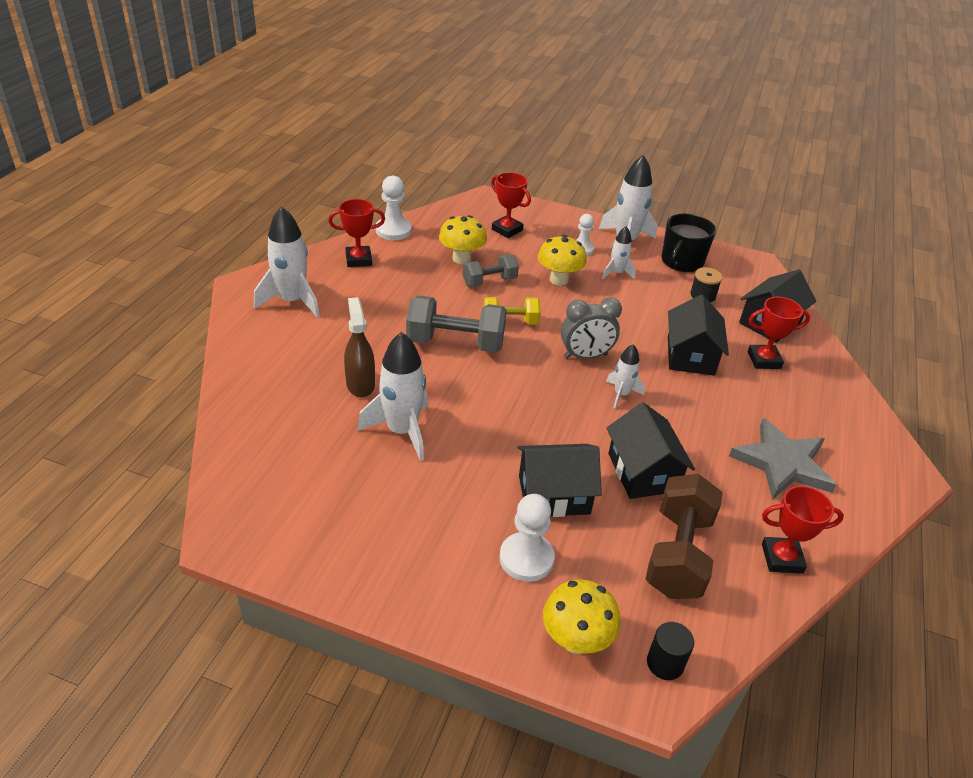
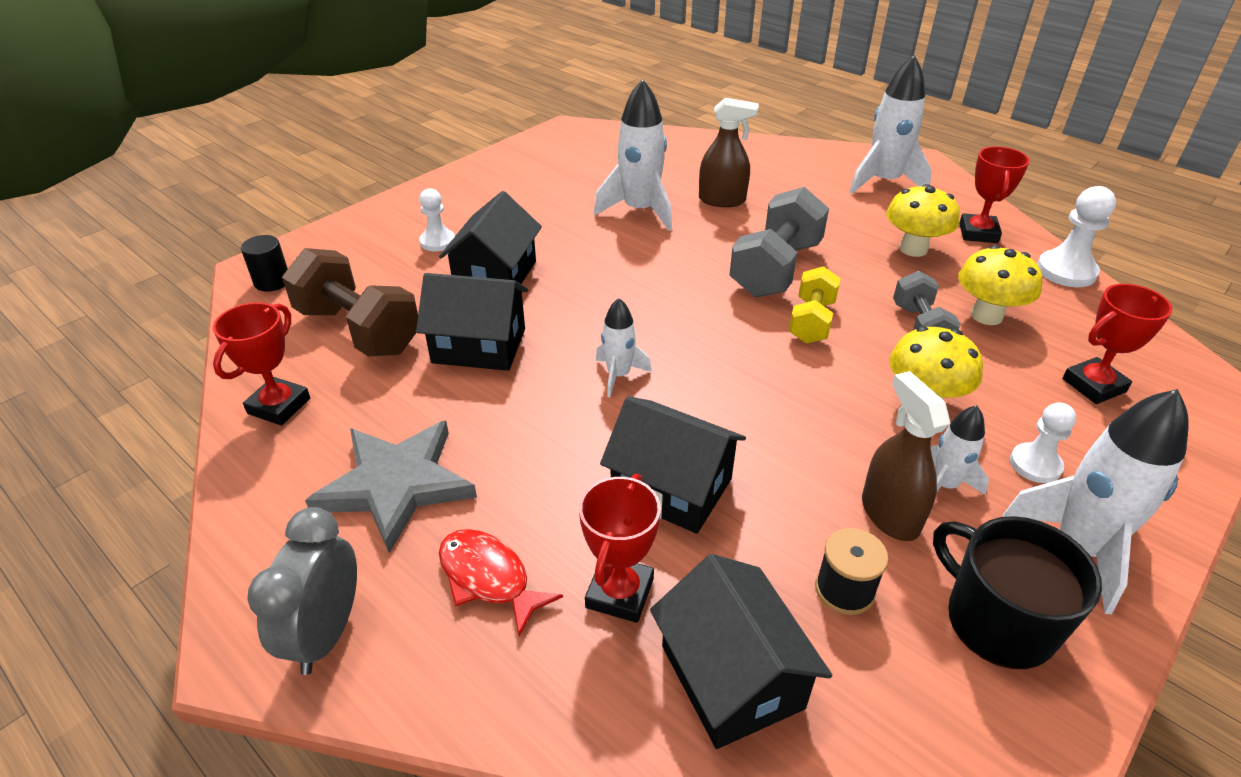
camera: 115 degrees right, 0 degrees up
(526, 558) = (437, 242): white pawn -> white pawn, size x0.66
(576, 640) = (340, 245): yellow mushroom -> yellow mushroom (913, 249)
(585, 356) = (712, 368): grey clock -> grey clock (326, 633)
(648, 288) = (889, 514): none -> brown spray bottle
(797, 404) = (488, 578): none -> red fish

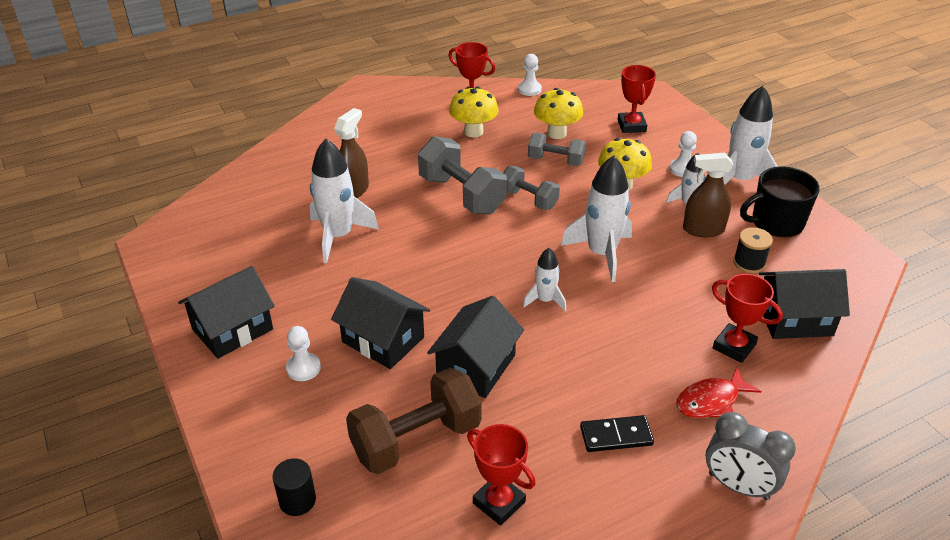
camera: 70 degrees left, 0 degrees up
(396, 485) = (616, 436): grey star -> black domino
(671, 487) = (659, 304): black house -> black house (232, 329)
(811, 321) = (528, 199): yellow dumbbell -> grey dumbbell
(883, 182) = (383, 112): white rocket -> white rocket (601, 254)
(1066, 271) = (529, 89): white pawn -> white pawn, size x0.66

